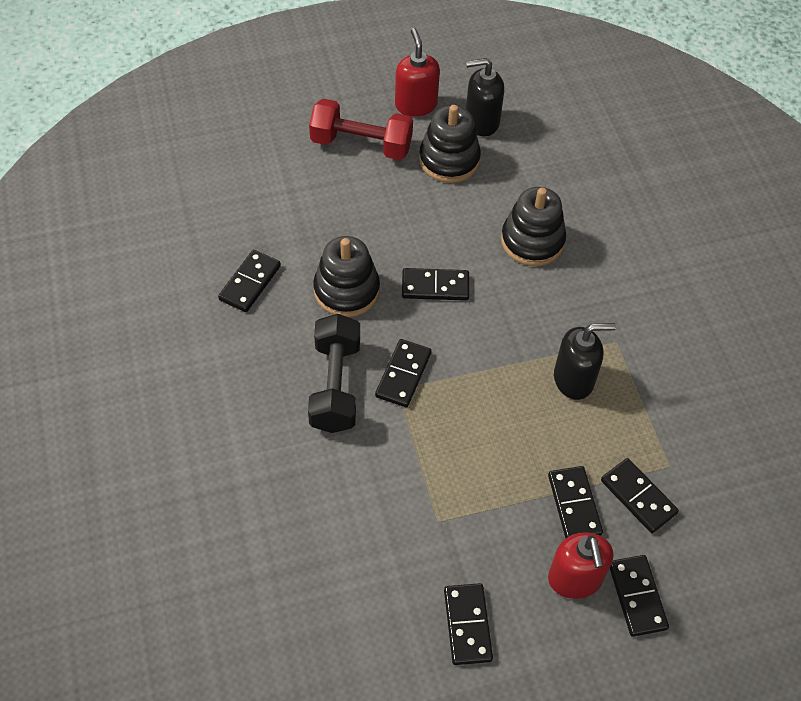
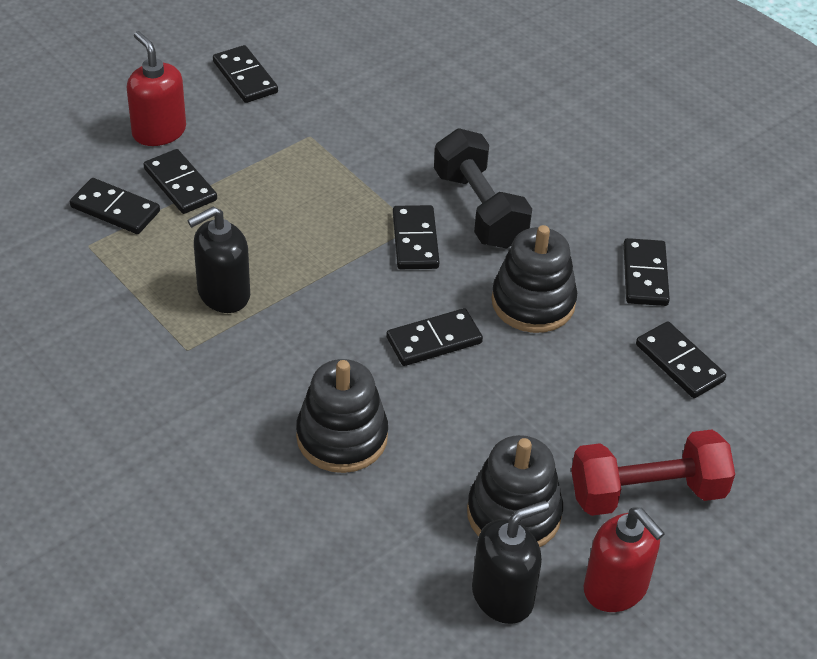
camera: 155 degrees right, 10 degrees down
(637, 596) = (94, 136): black domino -> black domino (679, 363)

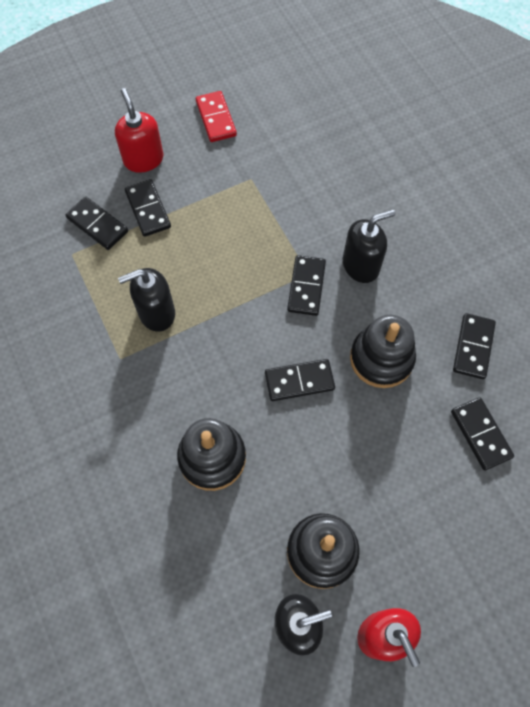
camera: 15 degrees right, 20 degrees up
(245, 77) = (216, 118): black domino -> red domino
(479, 209) = (361, 265): black dumbbell -> black soap dispenser
(647, 493) = (427, 551): red dumbbell -> none

